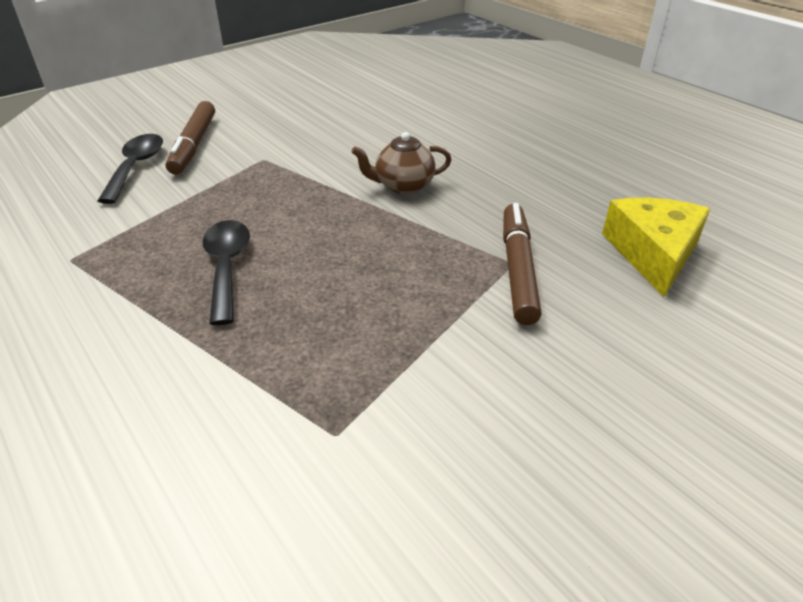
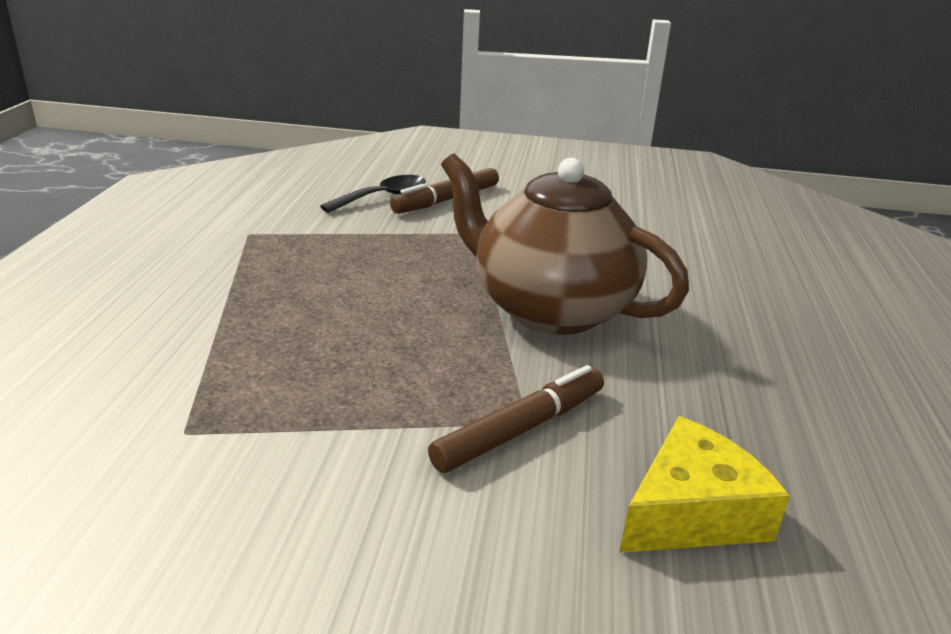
camera: 45 degrees right, 10 degrees down
(227, 267) = (318, 290): black spoon -> none
(403, 186) = (550, 309): brown teapot -> brown teapot, size x2.33

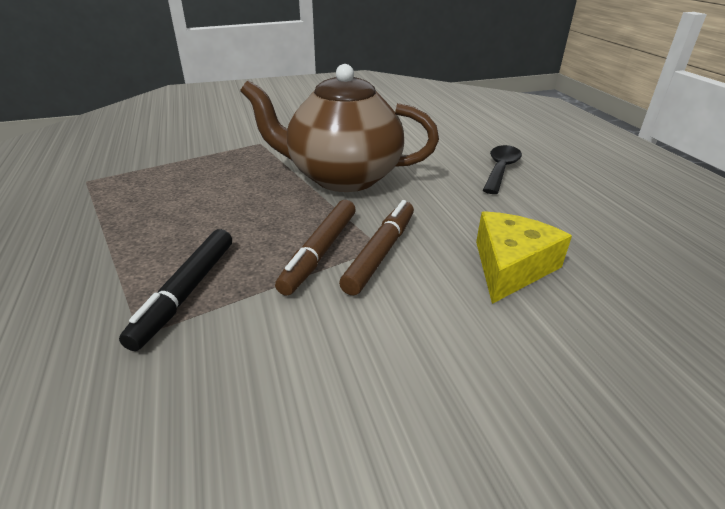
camera: 25 degrees left, 5 degrees up
(260, 401) = (186, 292): none -> black marker
(383, 197) = (175, 134): black spoon -> black spoon (500, 169)
(447, 200) = (223, 127): brown marker -> brown marker (320, 252)

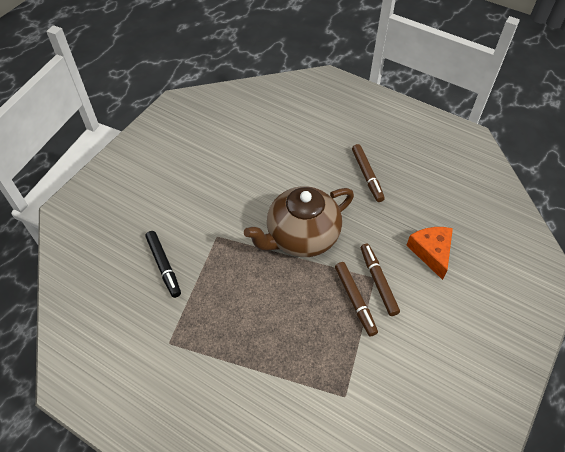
camera: 40 degrees left, 20 degrees up
(186, 292) = (333, 365): black marker -> black marker (164, 266)
(500, 169) = (367, 175): black spoon -> brown marker
(510, 266) = (431, 252): yellow cheese -> orange cheese

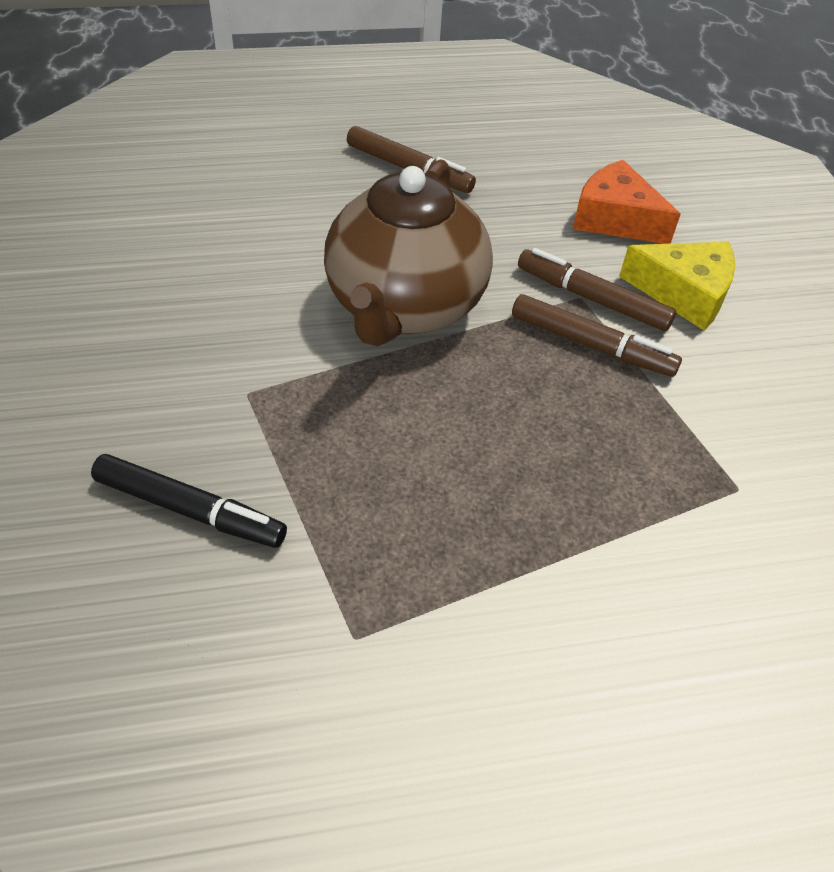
camera: 45 degrees left, 5 degrees down
(421, 305) = (684, 293): none -> yellow cheese

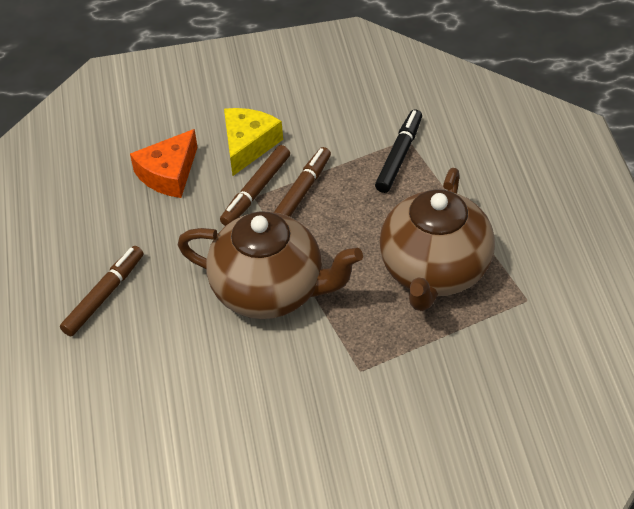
camera: 85 degrees left, 0 degrees up
(189, 509) = (457, 386): black marker -> black marker (399, 156)
(430, 500) = (434, 271): none -> brown teapot

